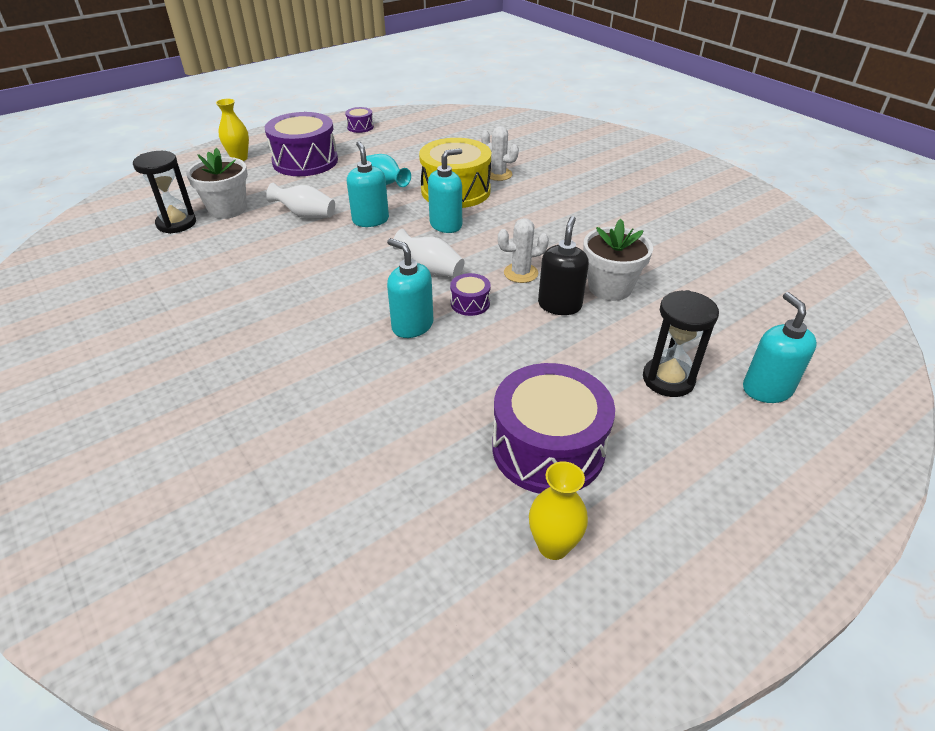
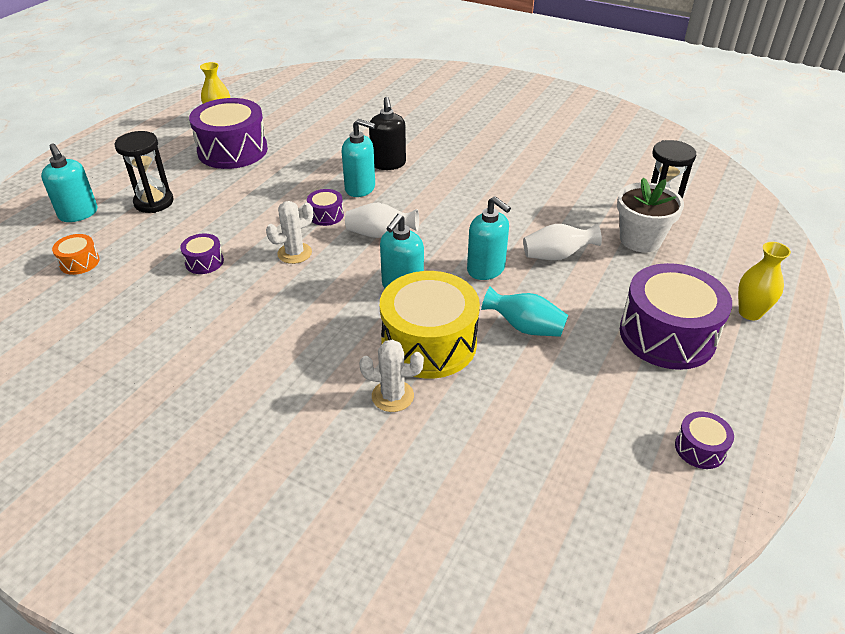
camera: 155 degrees right, 0 degrees up
(559, 305) = (248, 233): black soap dispenser -> black soap dispenser (388, 164)
(610, 287) = (204, 262): white flower pot -> purple drum
(742, 321) = (79, 262): none -> orange drum

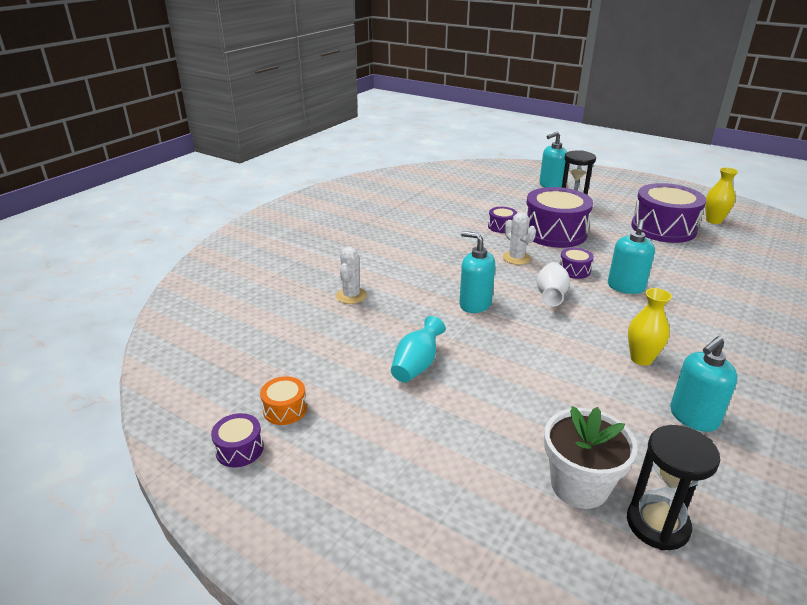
camera: 95 degrees right, 10 degrees down
(79, 262) = (497, 191): orange drum -> orange drum (285, 409)
(388, 164) = (681, 303): black soap dispenser -> none
(429, 343) = (403, 313): yellow drum -> none
(486, 269) = (503, 351): turquoise soap dispenser -> turquoise soap dispenser (693, 417)
(557, 256) = (532, 402): white vase -> none
(667, 335) = (393, 465): purple drum -> purple drum (554, 233)
(750, 313) = (424, 564): yellow vase -> yellow vase (641, 359)

